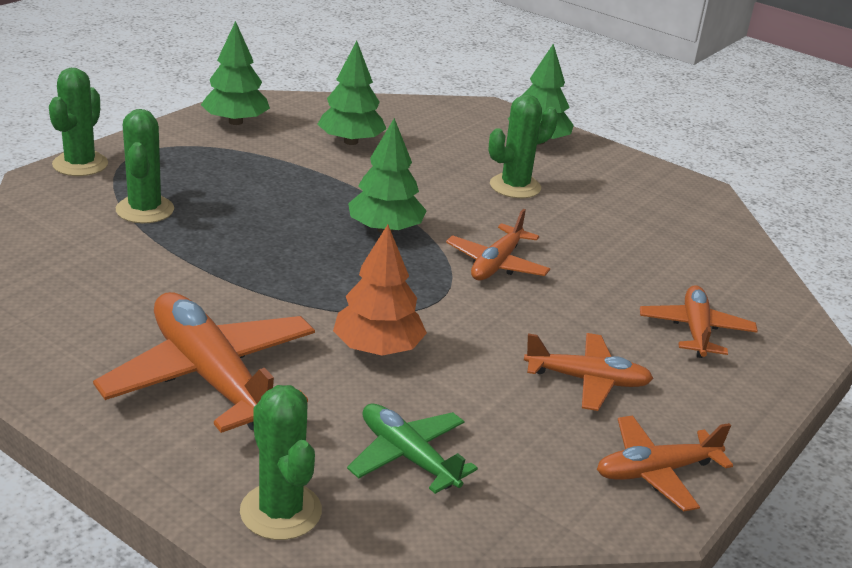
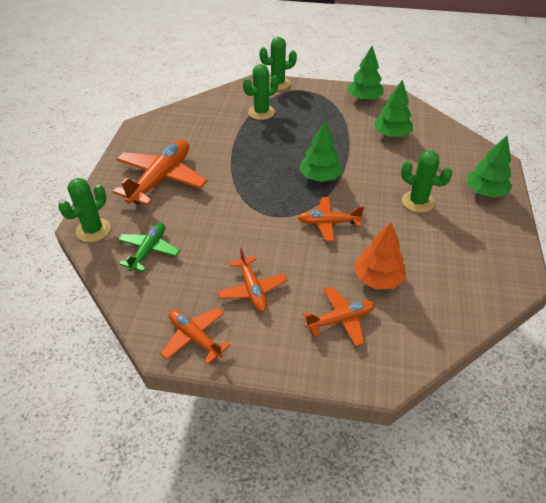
camera: 65 degrees right, 15 degrees up
(377, 348) = (218, 213): orange tree -> orange tree (378, 278)

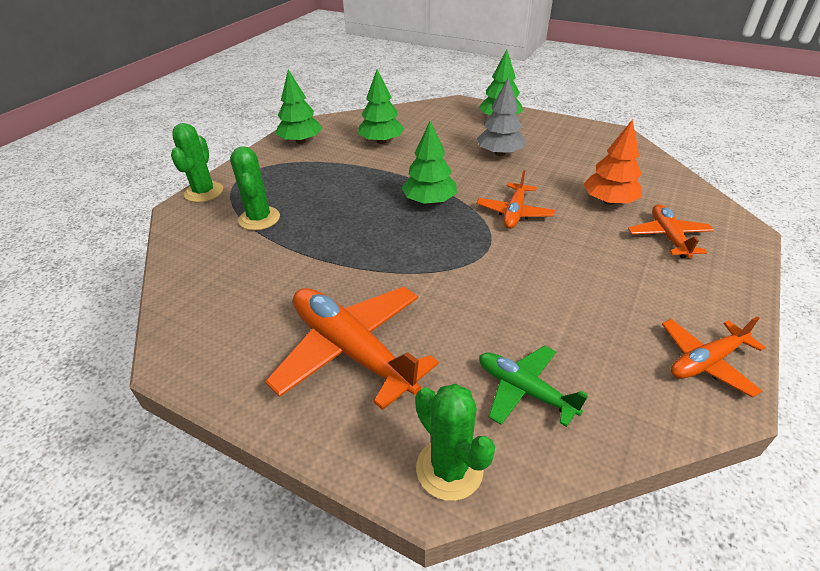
camera: 70 degrees left, 5 degrees down
(252, 289) = (618, 293): orange plane -> none
(418, 202) = (500, 153): green cactus -> grey tree

